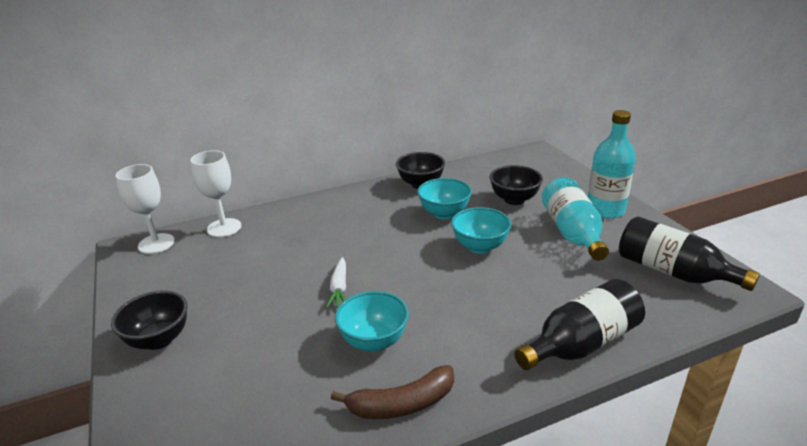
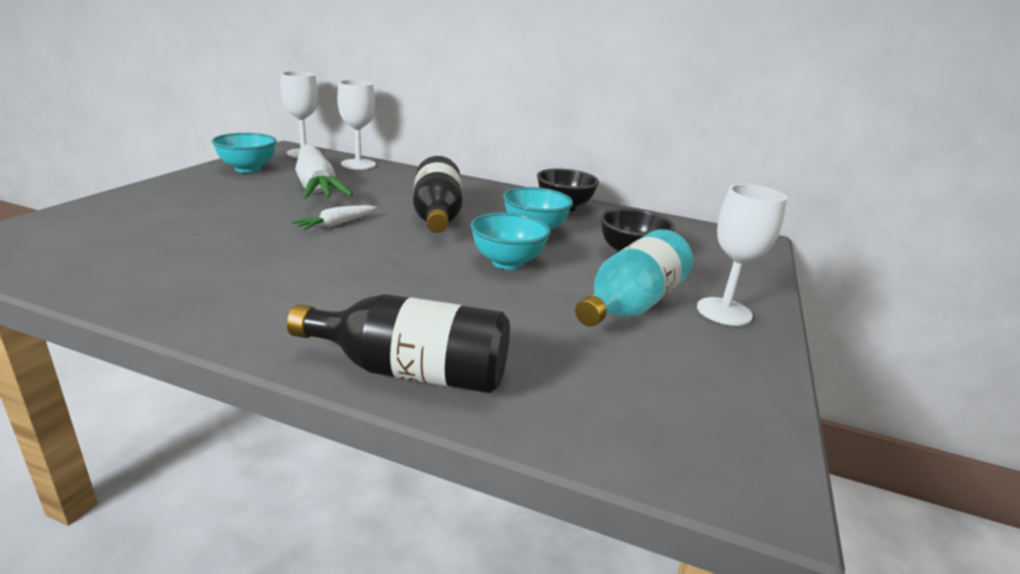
camera: 40 degrees right, 5 degrees down
(158, 339) = (185, 189): black bowl -> none
(246, 267) = (316, 186): none -> white carrot
(374, 341) = (274, 260): turquoise bowl -> turquoise bowl (248, 169)
(402, 404) = (189, 300): brown banana -> none
(605, 210) = (724, 311): turquoise bottle -> white goblet
(672, 272) = (677, 400): black bottle -> black bottle (437, 216)

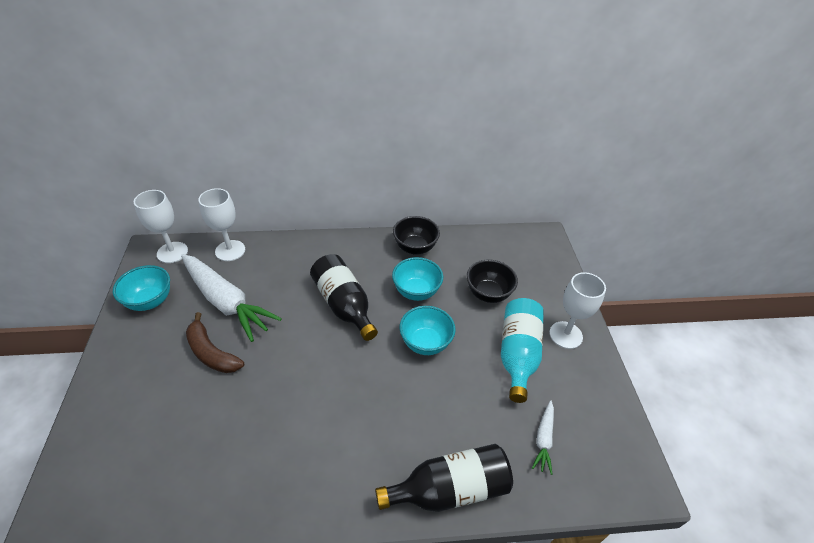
camera: 25 degrees left, 20 degrees up
(262, 205) = (211, 352): none -> brown banana
(336, 224) = (286, 351): white carrot -> white carrot (543, 439)

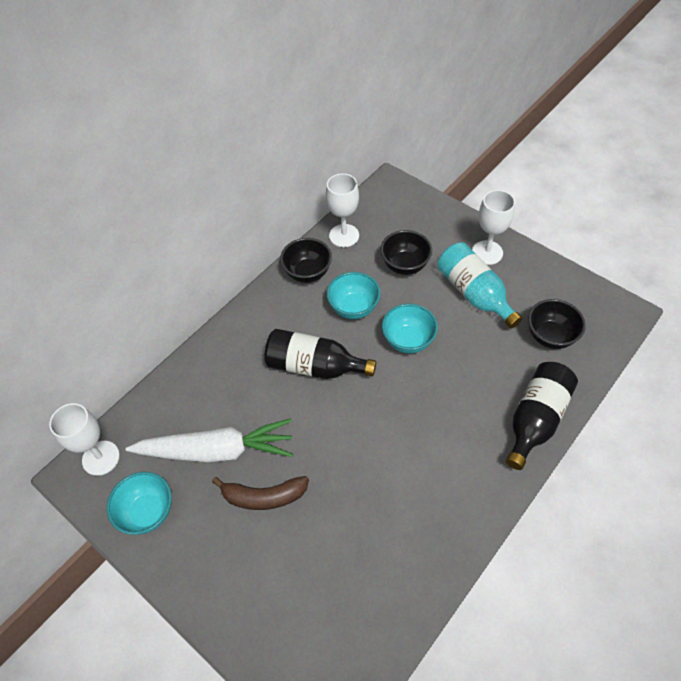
camera: 40 degrees left, 10 degrees up
(230, 250) = (154, 409): white goblet -> white goblet (344, 235)
(543, 439) = (550, 336): white carrot -> black bowl

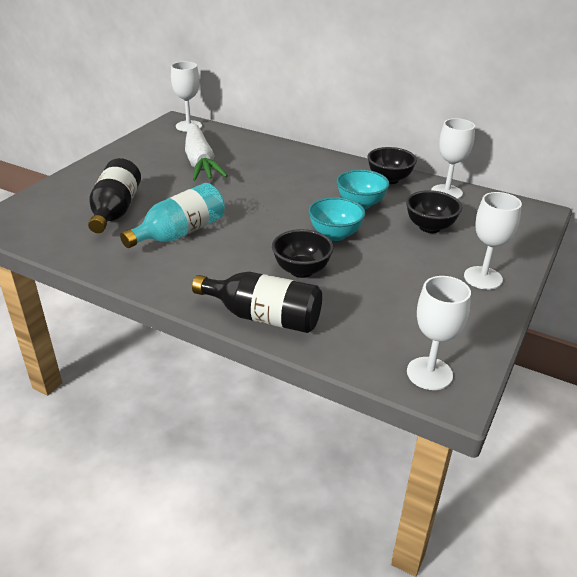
camera: 75 degrees right, 20 degrees down
(147, 512) = (149, 145): turquoise bowl -> none
(264, 496) = (163, 183): brown banana -> none
(314, 366) = (288, 191): black bottle -> black bottle (115, 210)
(474, 293) = (416, 271): turquoise bottle -> turquoise bottle (180, 233)
(550, 336) = (381, 327): black bowl -> black bowl (301, 270)
(604, 319) = (429, 373): none -> white goblet

